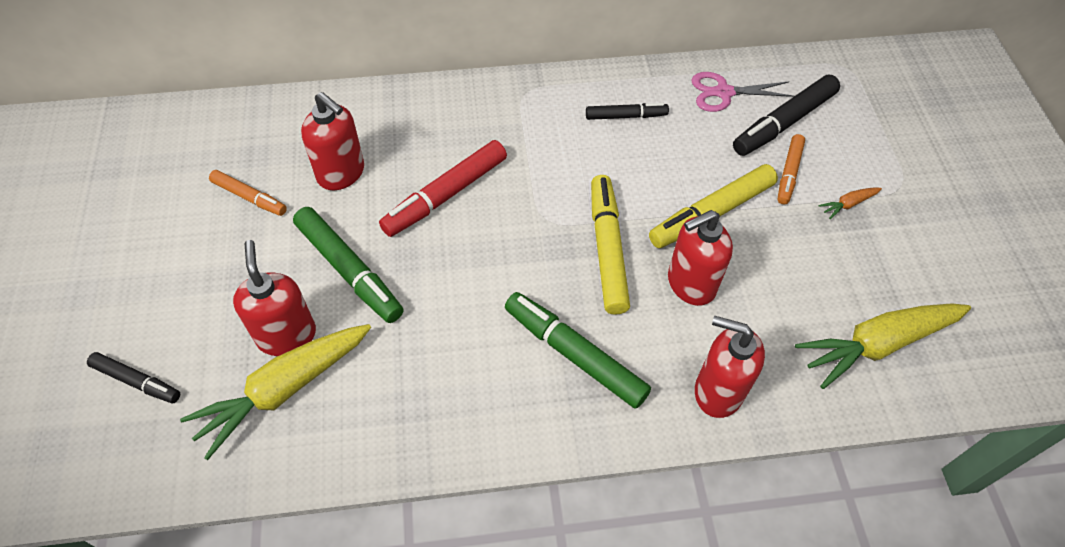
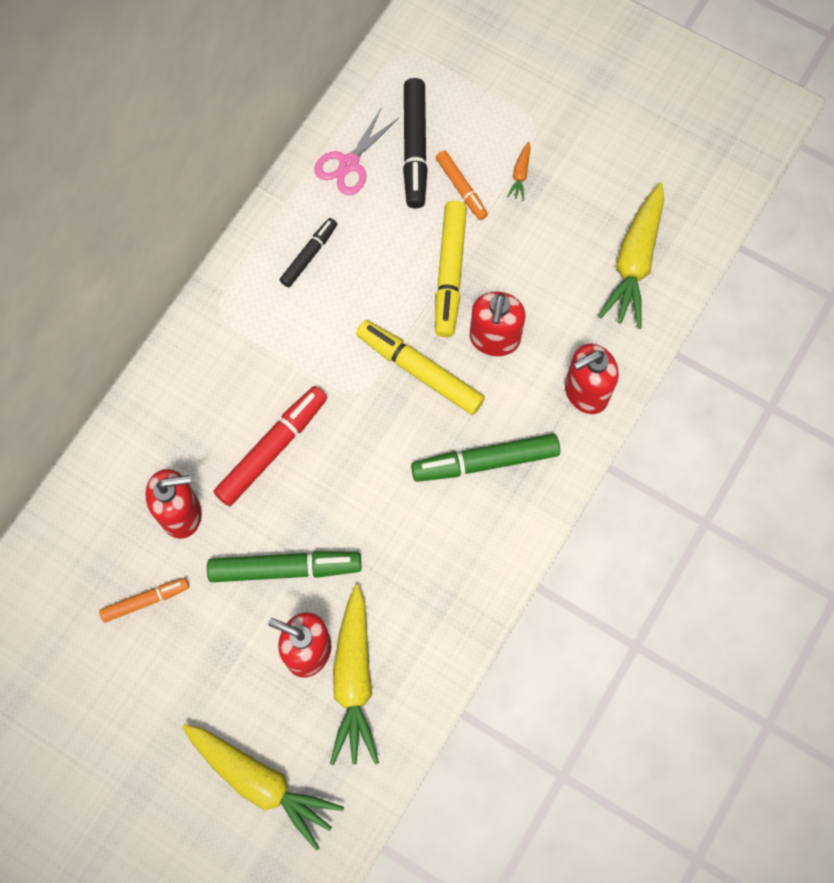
camera: 50 degrees left, 15 degrees up
(137, 381) = (261, 782): black marker -> yellow carrot
(445, 195) = (272, 449): red marker -> red marker turned 135 degrees counterclockwise

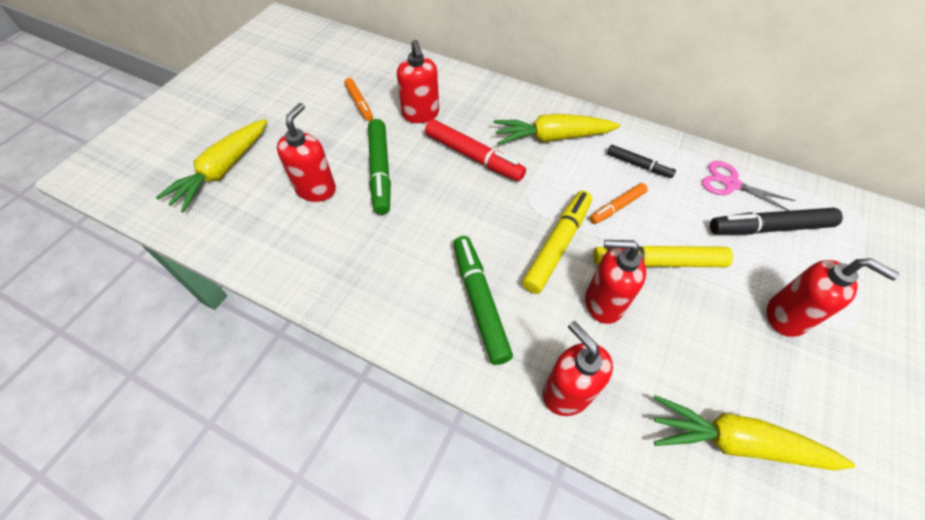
camera: 85 degrees right, 15 degrees down
(354, 680) = (289, 219): yellow carrot -> yellow carrot (552, 137)
(461, 188) = (747, 266): orange marker -> orange marker (617, 207)
(520, 174) = (786, 316): orange carrot -> red soap dispenser

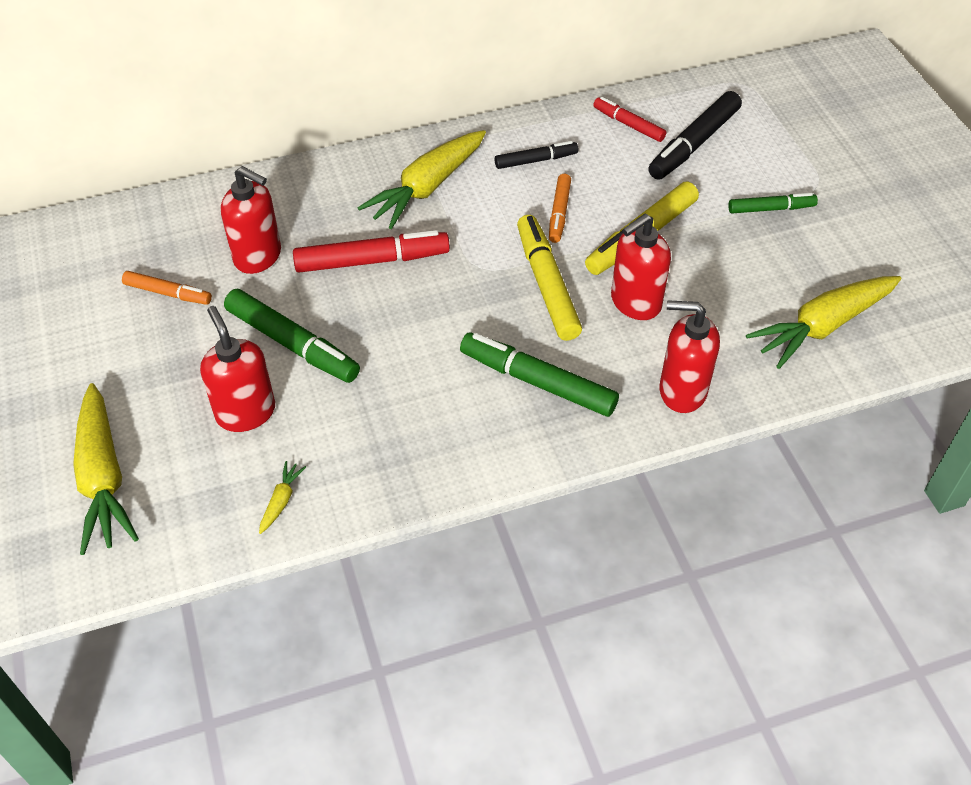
camera: 45 degrees left, 5 degrees down
(272, 250) = (281, 501): none -> yellow carrot
(730, 184) = (628, 124): pink scissors -> red marker
(786, 316) = (771, 209): red soap dispenser -> green marker

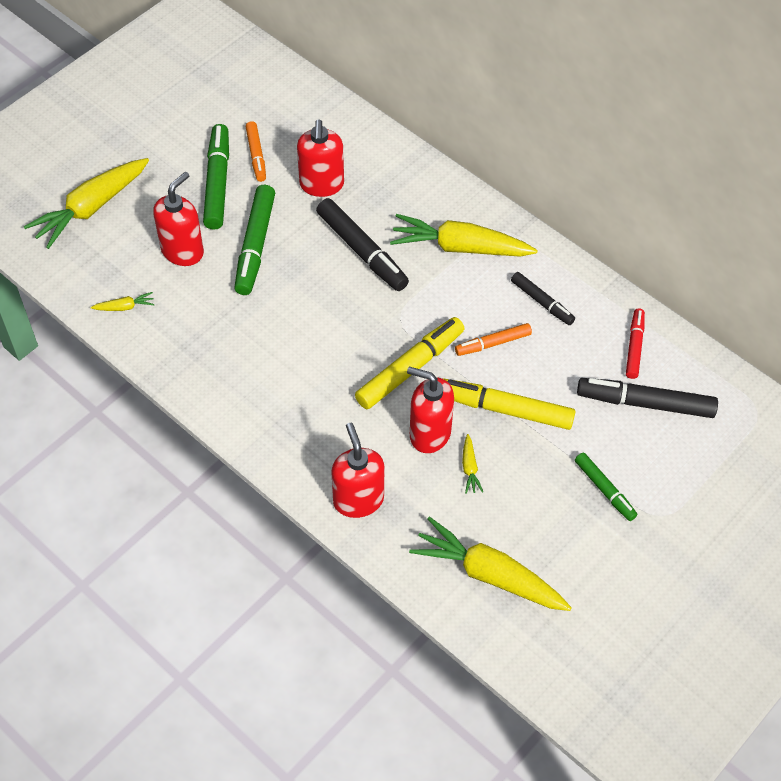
camera: 60 degrees right, 5 degrees up
(372, 260) = (362, 251): red marker -> black marker
(537, 382) = (310, 404): green marker -> green marker (217, 182)
(693, 290) = (469, 468): none -> yellow carrot

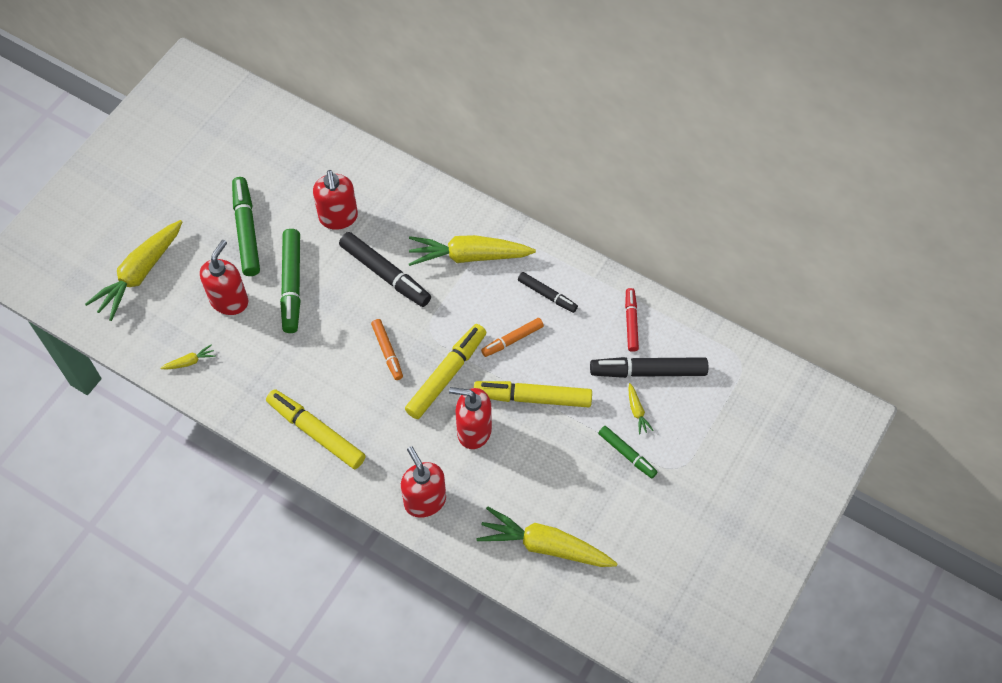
camera: 10 degrees left, 5 degrees up
(249, 405) = (316, 432): none -> yellow marker
(256, 155) = (275, 199): orange marker -> orange marker (387, 352)
(469, 468) = (512, 455): yellow carrot -> yellow carrot (637, 411)

